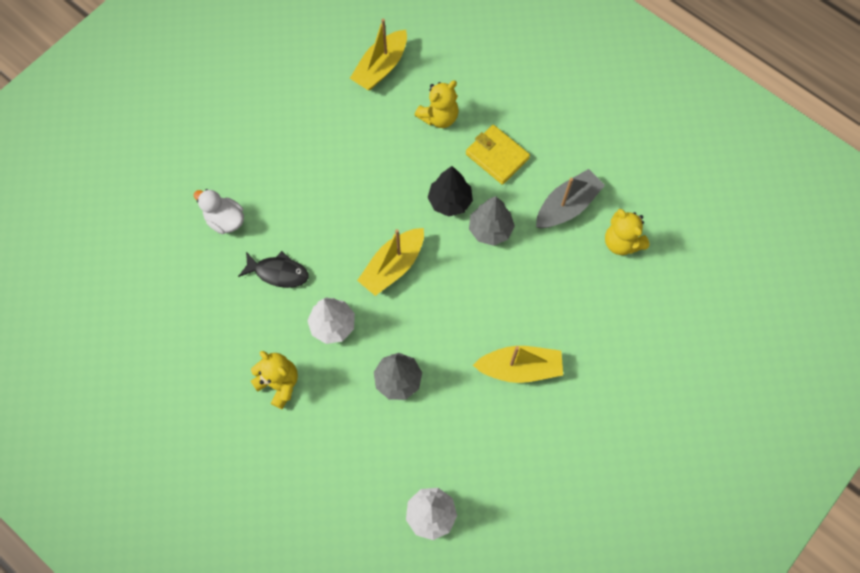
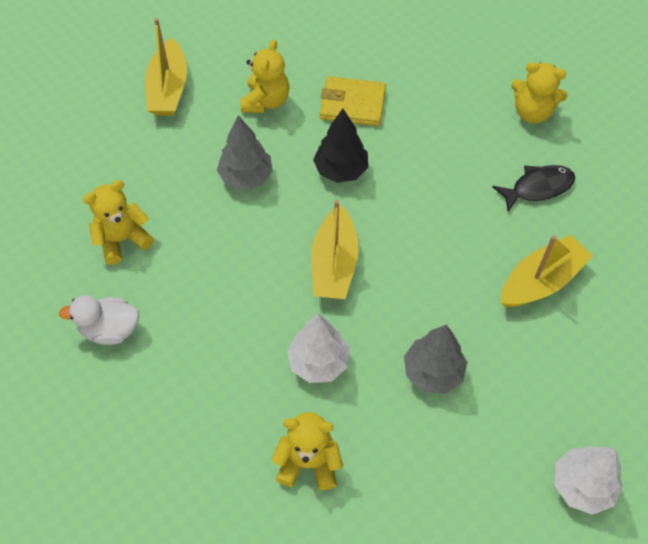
camera: 35 degrees left, 10 degrees down
(274, 163) = (123, 240): none -> yellow teddy bear
(278, 272) = (215, 346): black fish -> black fish (538, 187)
(490, 229) = (402, 172): grey tree -> grey tree (246, 177)
(567, 206) = (456, 110): grey boat -> none

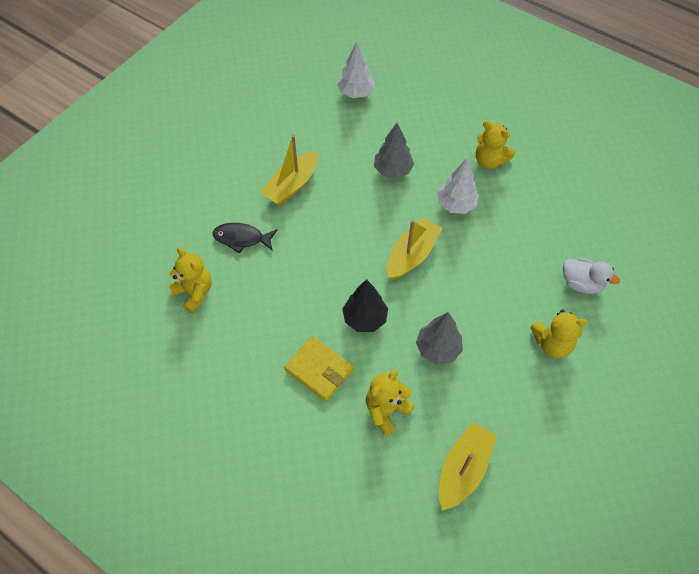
camera: 150 degrees left, 0 degrees up
(541, 281) = (292, 185): yellow boat -> yellow boat turned 45 degrees counterclockwise

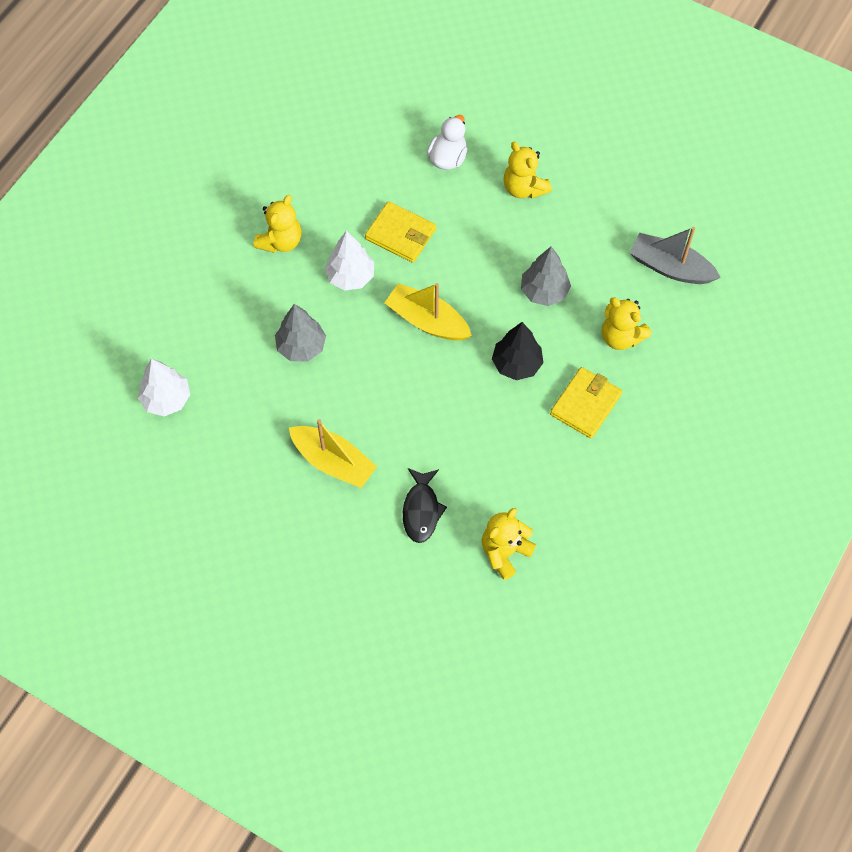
camera: 95 degrees left, 5 degrees up
(463, 469) = (670, 267): yellow boat -> grey boat
(498, 242) = (400, 234): none -> yellow wallet
(552, 344) = (524, 188): yellow teddy bear -> yellow teddy bear turned 150 degrees clockwise

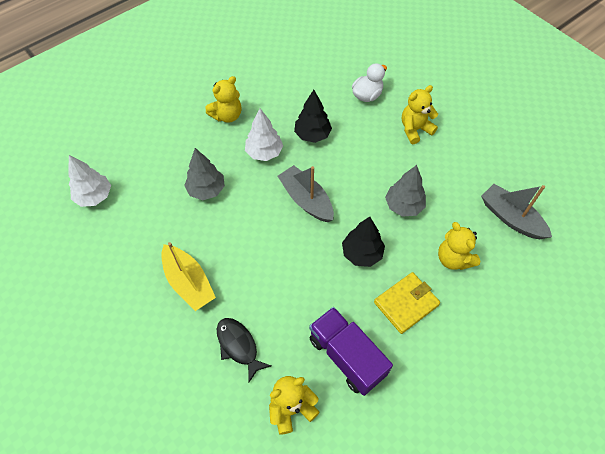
camera: 20 degrees right, 5 degrees down
(400, 234) = (312, 135): yellow wallet -> black tree
(421, 510) = (238, 346): black fish -> black fish turned 120 degrees clockwise
(427, 321) = (306, 200): yellow boat -> grey boat
(524, 188) = (415, 129): yellow teddy bear -> yellow teddy bear turned 75 degrees clockwise
(542, 481) = (347, 356): none -> purple truck

